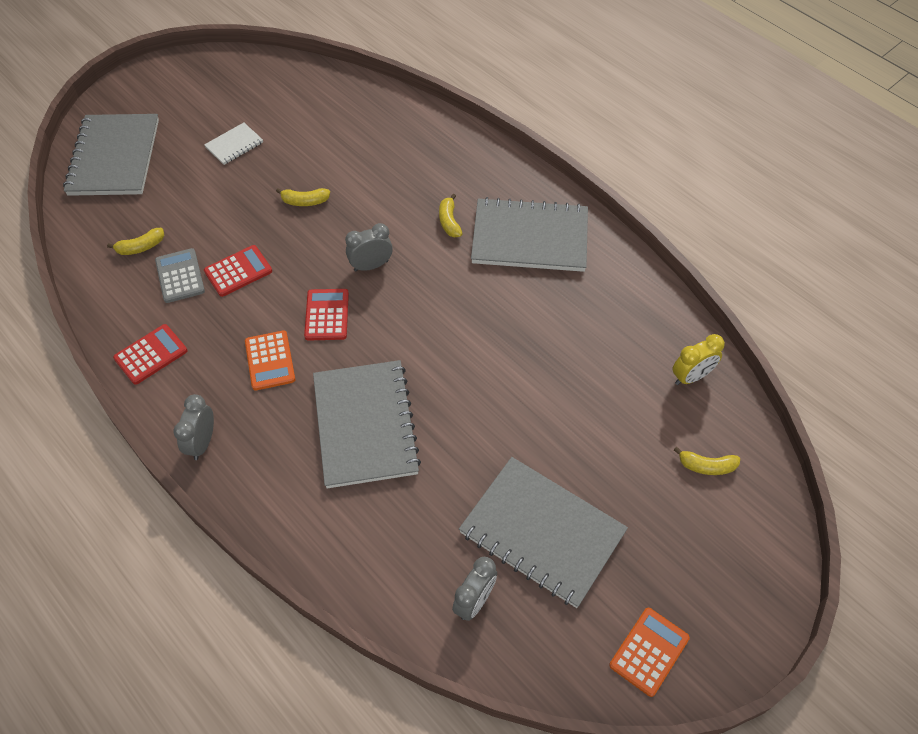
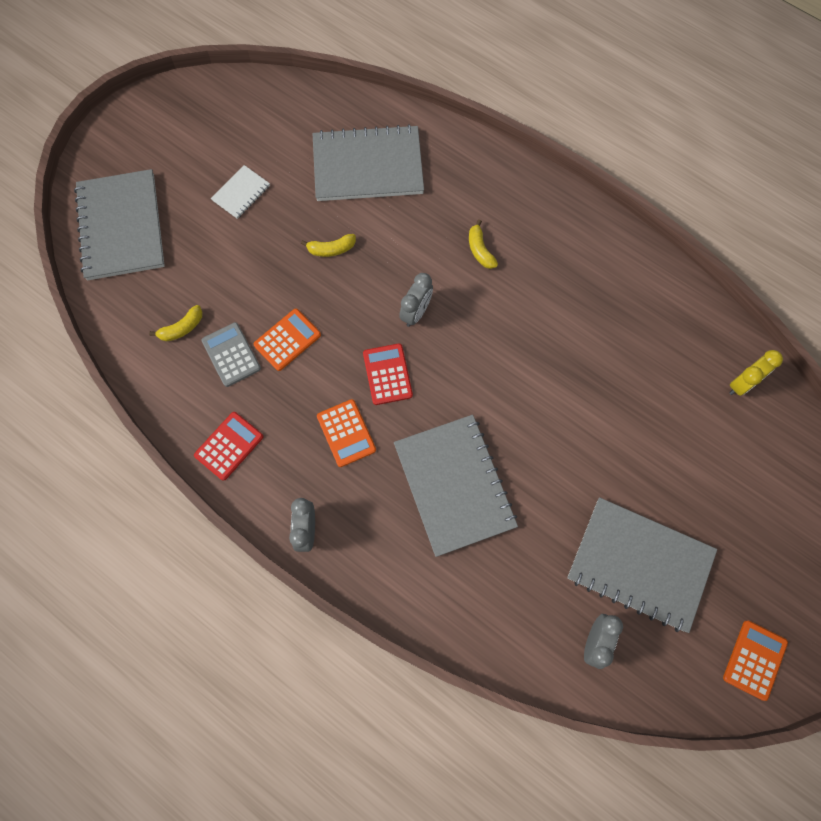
camera: 10 degrees left, 15 degrees up
(238, 271) = (287, 340): red calculator -> orange calculator
(371, 266) = (416, 312): grey clock -> grey clock turned 150 degrees clockwise
(530, 238) = (562, 256): grey notebook -> grey notebook (368, 166)
(706, 466) = (772, 473): yellow banana -> none

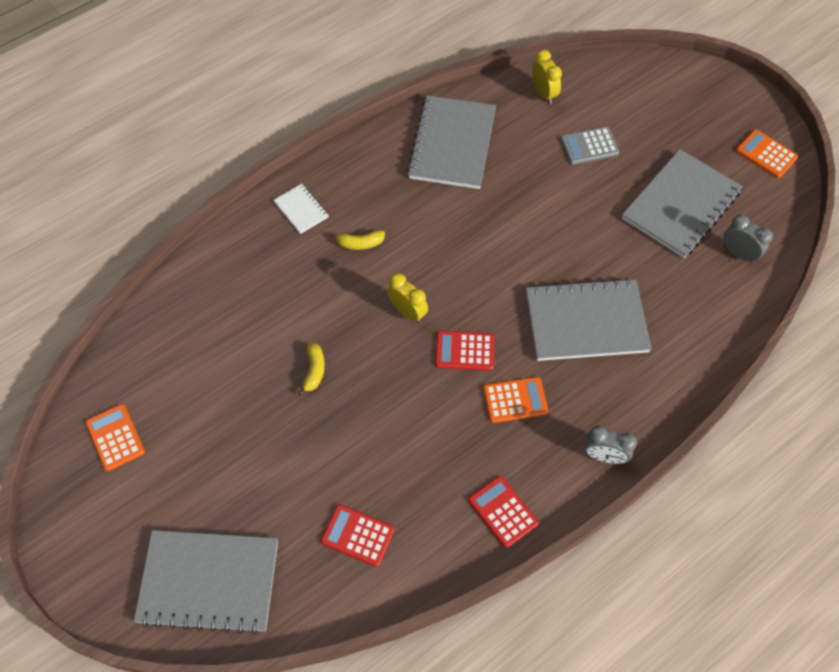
camera: 75 degrees left, 10 degrees down
(182, 328) = (357, 535): yellow banana -> red calculator
(231, 355) = (403, 491): grey calculator -> grey calculator (589, 146)
(241, 193) = (215, 444): white notebook -> white notebook (301, 210)
(287, 340) = (402, 433): orange calculator -> orange calculator (115, 437)
(368, 166) = (231, 316): grey notebook -> grey notebook (452, 144)
(416, 312) = (408, 312): grey clock -> yellow clock

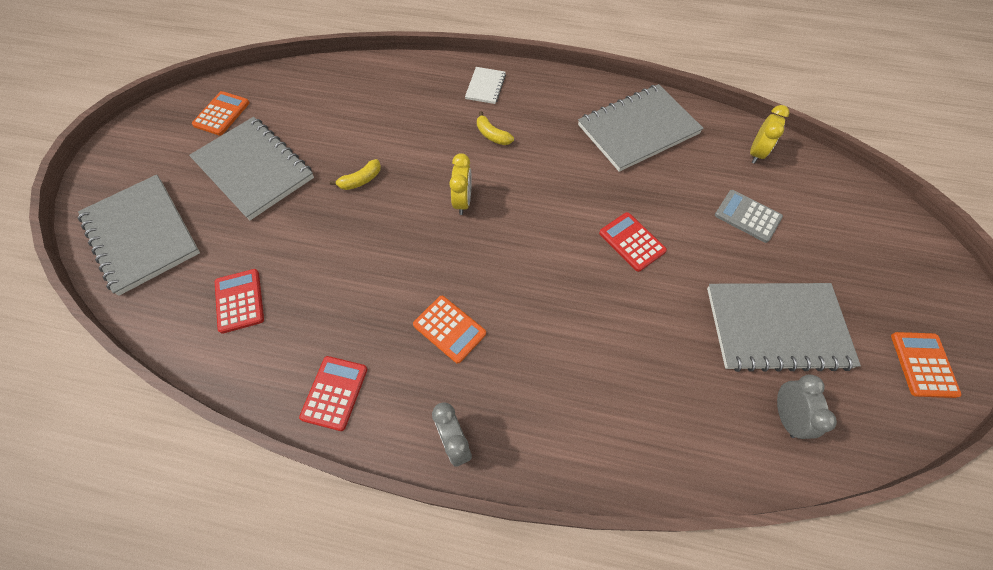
camera: 50 degrees right, 0 degrees up
(464, 351) = (463, 261): red calculator -> red calculator (632, 242)
(586, 322) = (576, 332): grey notebook -> grey notebook (254, 169)

